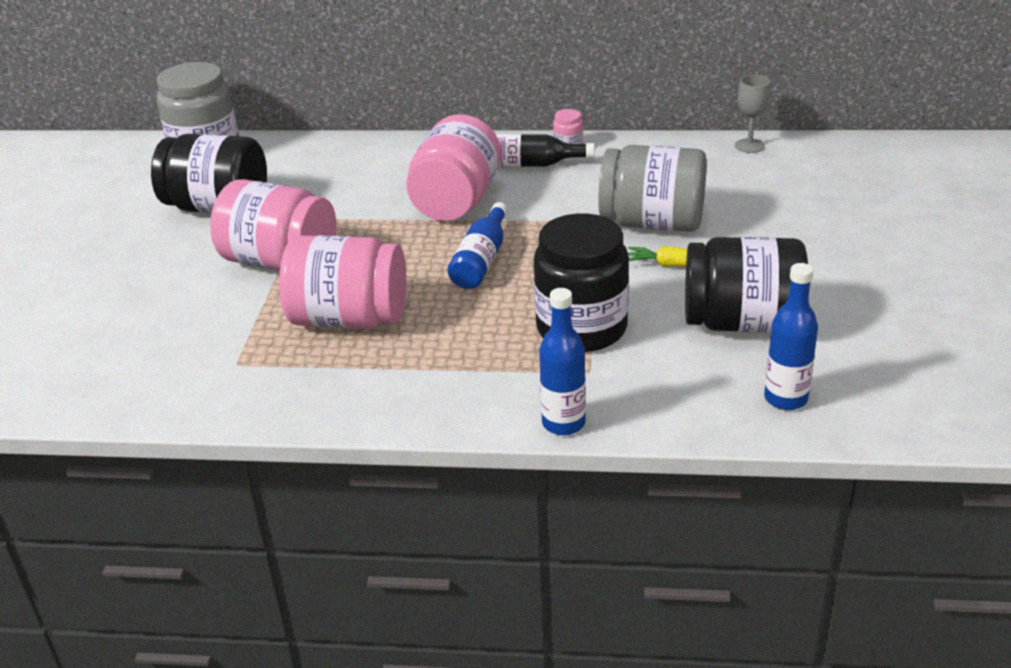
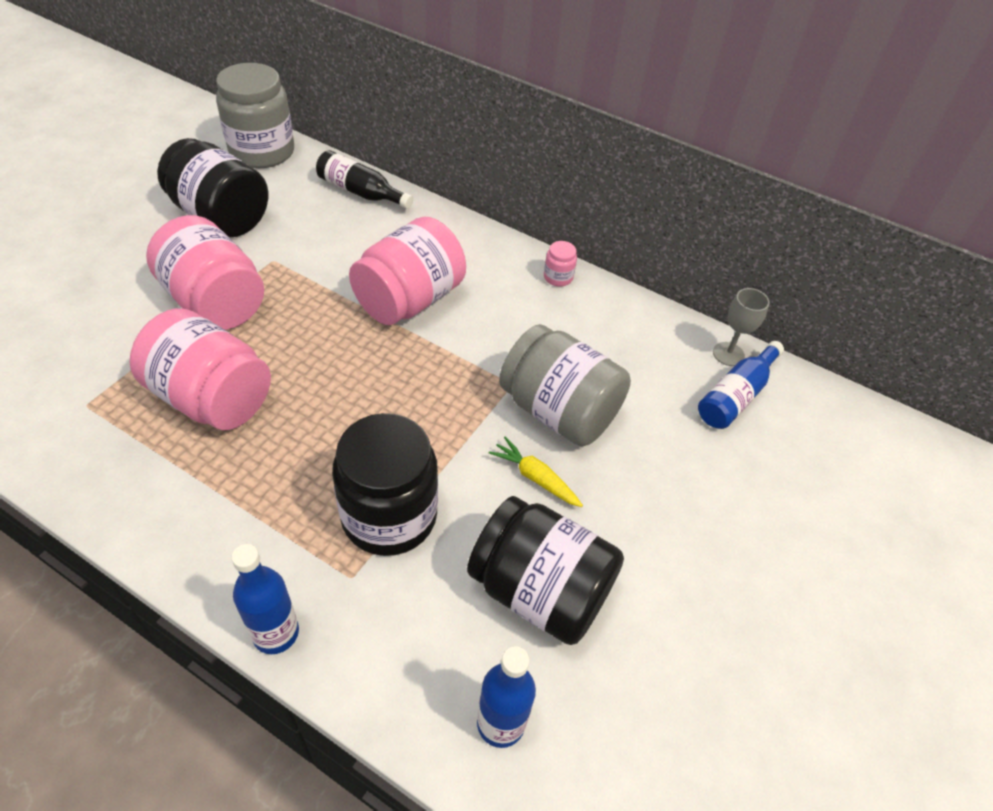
camera: 20 degrees right, 15 degrees up
(481, 260) = (373, 383): blue bottle -> blue bottle (735, 396)
(529, 164) = (506, 283): black bottle -> black bottle (360, 192)

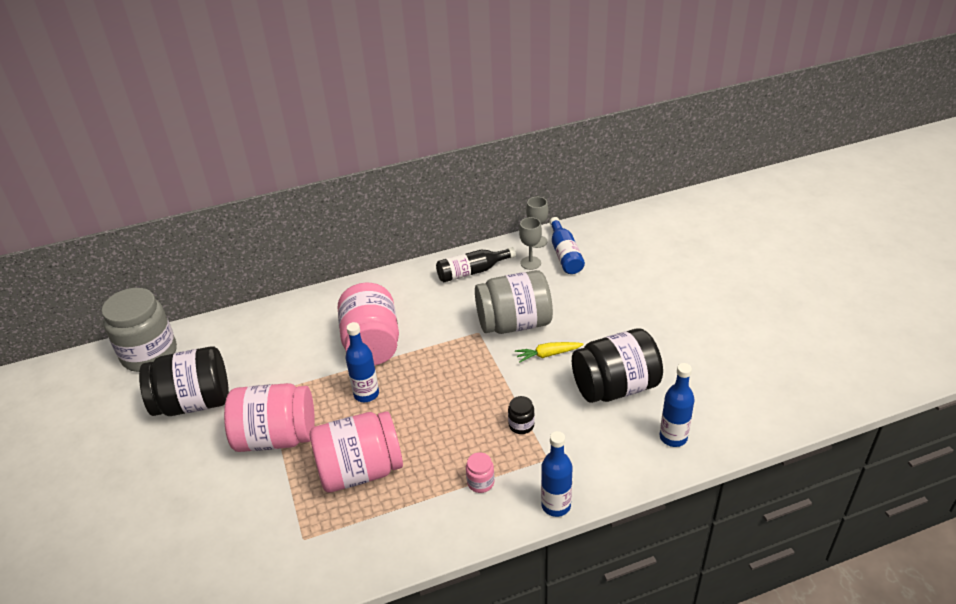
camera: 45 degrees left, 10 degrees down
(329, 338) = (366, 394): none -> blue bottle
(360, 192) = (250, 323): black bottle -> black bottle (472, 272)
(389, 516) = (521, 425): black jar -> black jar, size x0.41
(558, 277) = (420, 274): pink jar -> pink jar (480, 482)
(682, 369) = (530, 263): none -> grey goblet

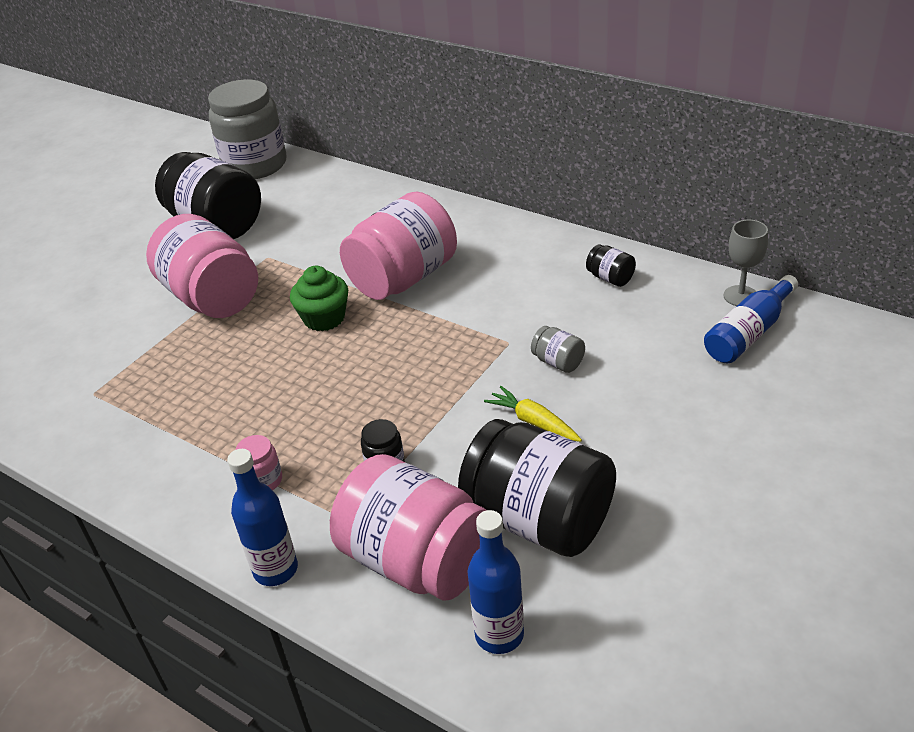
camera: 55 degrees right, 0 degrees up
(360, 471) = (210, 378): pink jar -> pink jar (416, 561)
(366, 394) = (324, 318): blue bottle -> green cupcake
(472, 272) = (610, 278): black bottle -> black jar
(514, 323) = (558, 362): grey jar -> grey jar, size x0.41
(530, 263) = (690, 314): grey goblet -> none

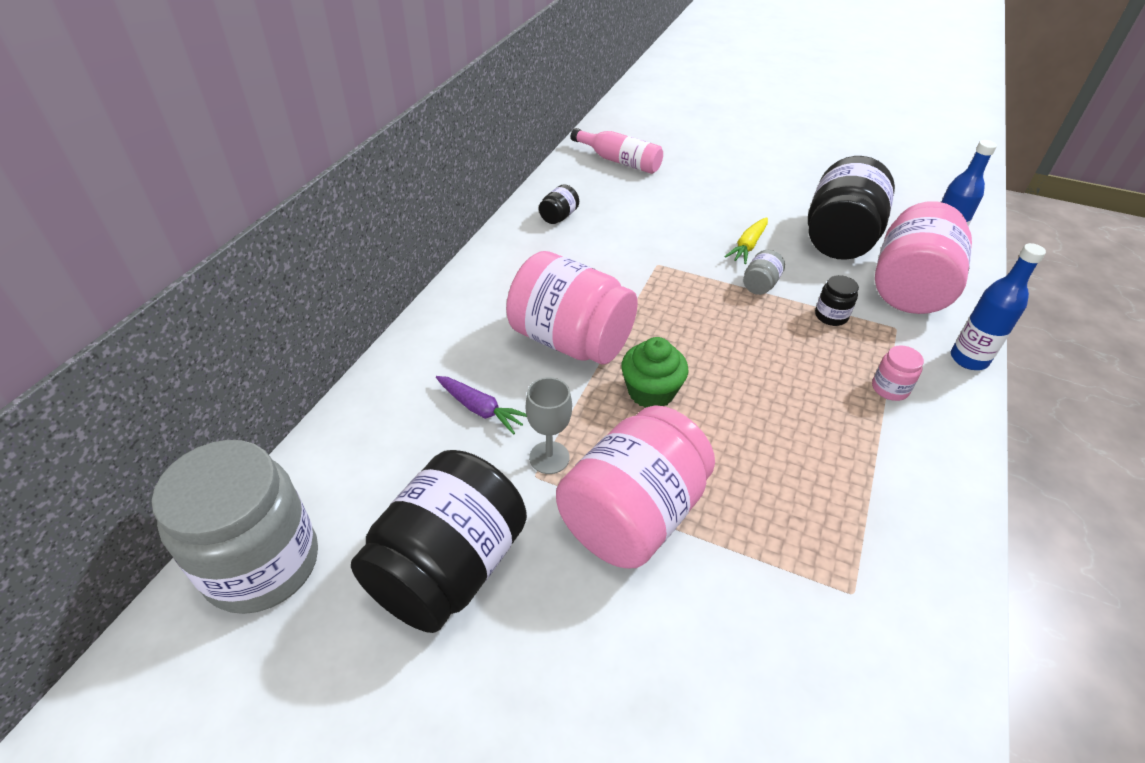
camera: 105 degrees left, 5 degrees up
(341, 233) = (480, 409): none -> purple carrot
(558, 362) = (675, 238): grey jar -> grey jar (760, 285)
(740, 296) = (576, 162): grey goblet -> grey goblet (549, 457)
(748, 333) = (619, 161): blue bottle -> pink bottle

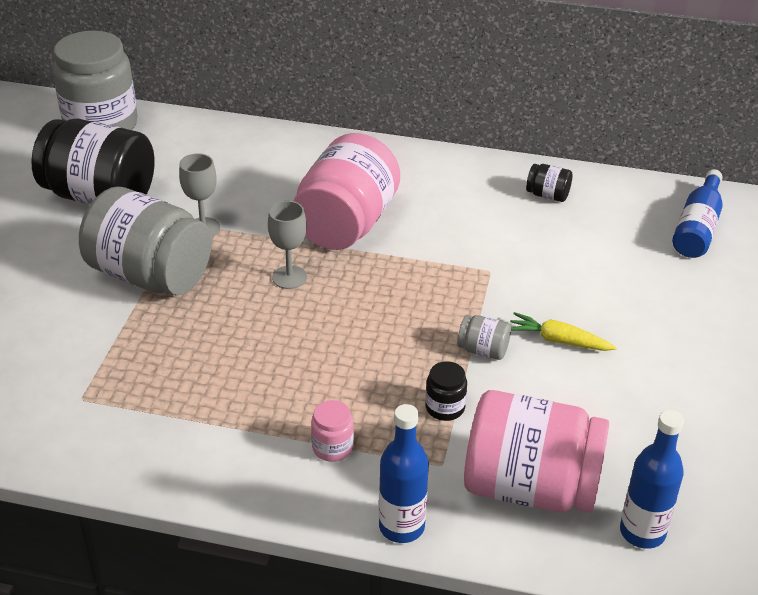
camera: 80 degrees right, 5 degrees down
(480, 409) = (249, 187): purple carrot -> none
(619, 161) = (697, 228): pink bottle -> blue bottle
(632, 515) = (150, 275): pink jar -> grey jar
(651, 392) = (289, 277): green cupcake -> grey goblet
(839, 239) = (616, 426): black jar -> none

